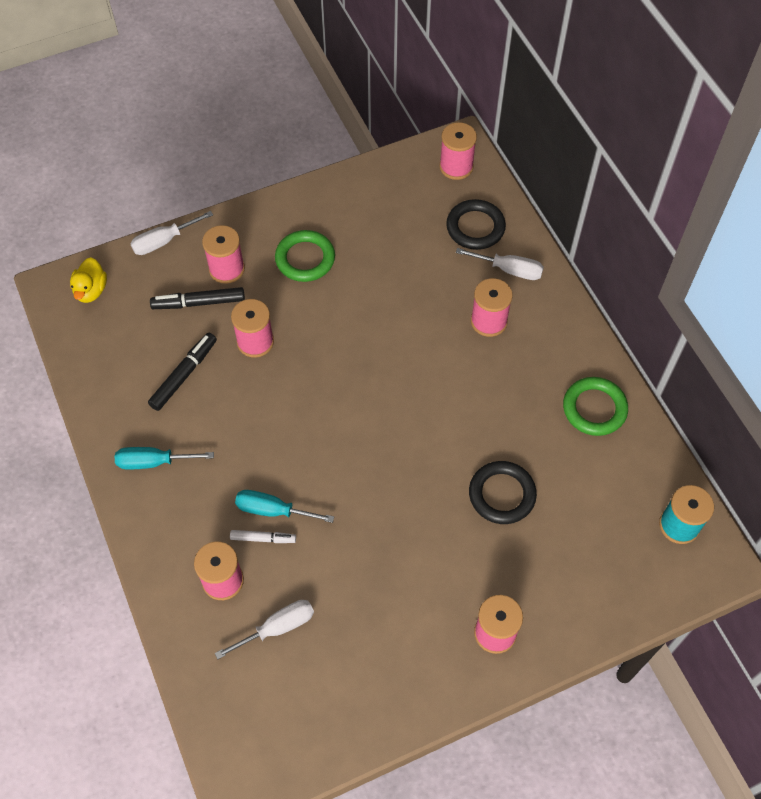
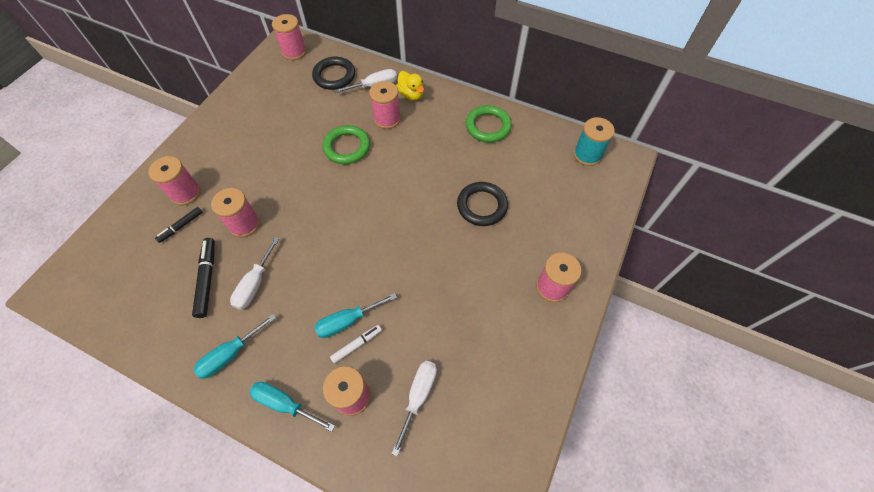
camera: 40 degrees left, 0 degrees up
(91, 290) = (84, 272): yellow duck -> yellow duck (411, 95)
(163, 241) = (121, 204): white screwdriver -> white screwdriver (255, 284)
(164, 542) = (285, 404): none -> turquoise screwdriver
(198, 303) = (181, 226): black marker -> black marker, size x0.63
(305, 259) = (238, 154): green ring -> green ring (347, 147)

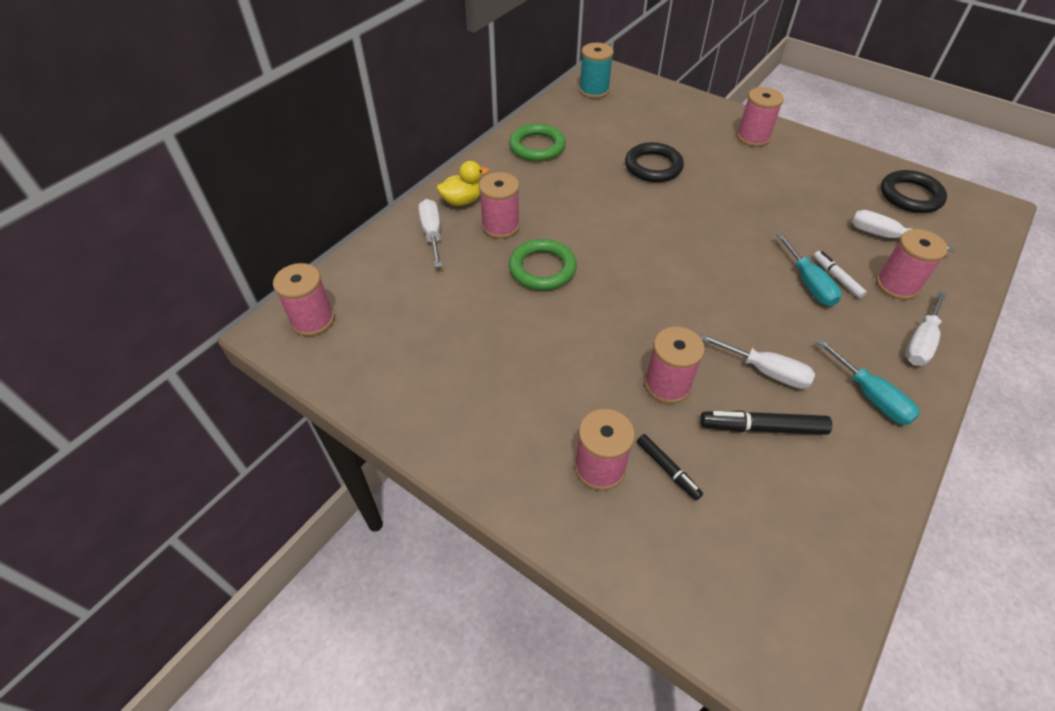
camera: 80 degrees left, 10 degrees down
(285, 404) = (920, 342): turquoise screwdriver -> white screwdriver
(334, 76) = (393, 274): black ring -> black ring (910, 196)

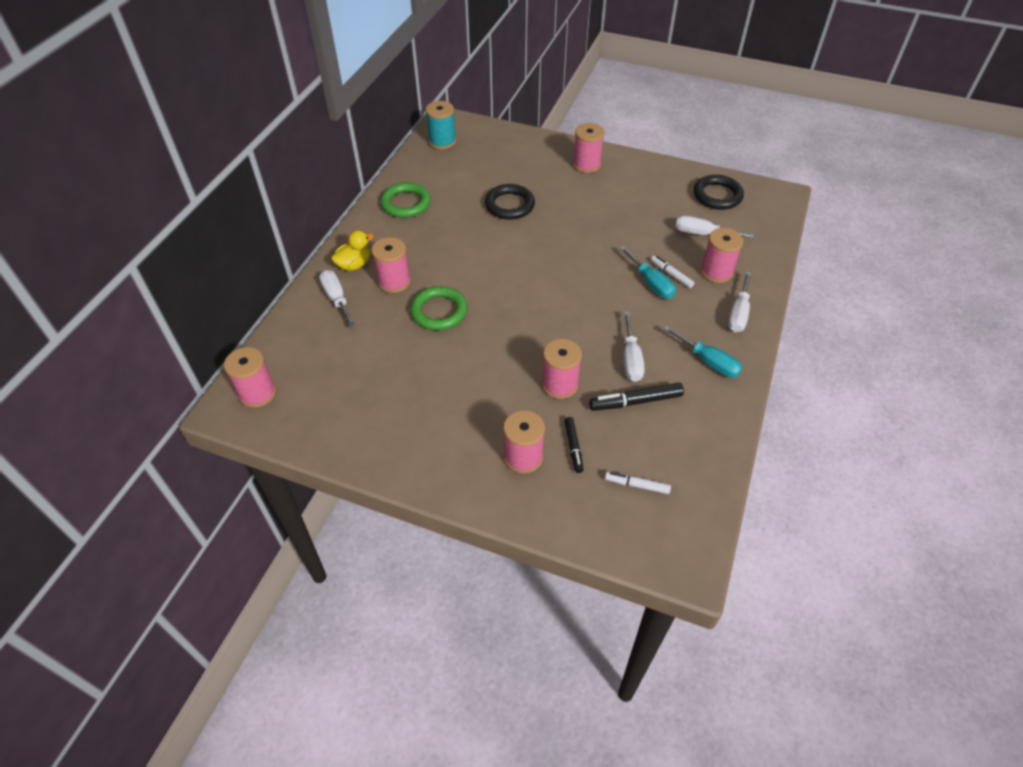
camera: 15 degrees left, 0 degrees up
(667, 469) = (573, 447): black marker -> black marker turned 45 degrees clockwise
(743, 543) = (637, 485): none -> white marker
(766, 371) = (631, 359): white screwdriver -> white screwdriver turned 75 degrees clockwise

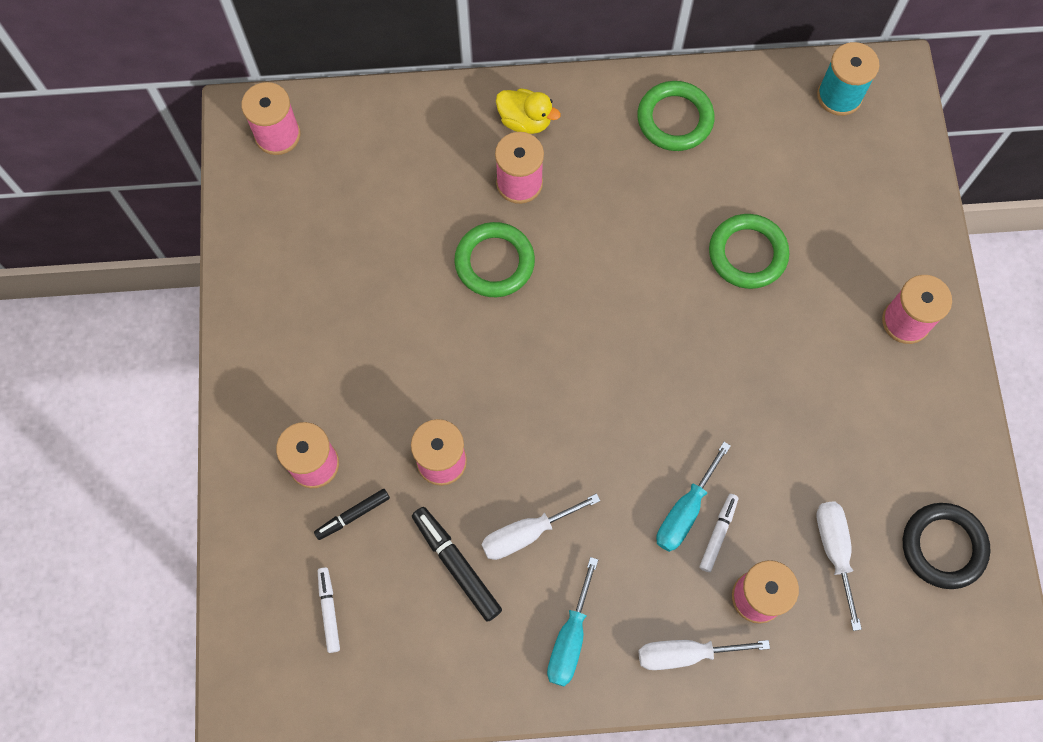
camera: 65 degrees right, 20 degrees up
(337, 299) = (457, 134): white screwdriver -> none
(509, 205) = (747, 254): black ring -> green ring

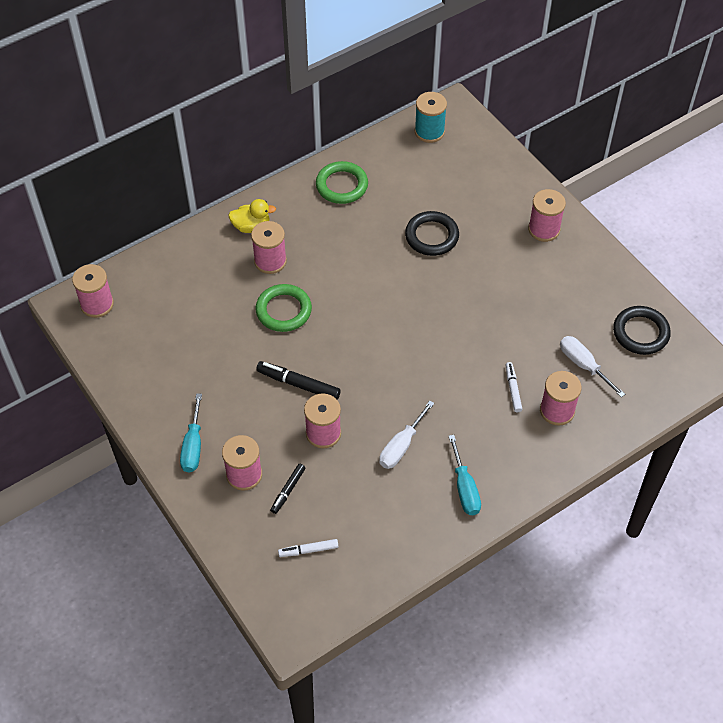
camera: 30 degrees left, 15 degrees down
(329, 610) = (308, 550): white marker -> white marker turned 60 degrees counterclockwise
(456, 564) = (370, 484): black marker -> black marker (298, 384)
(685, 511) = (486, 387): turquoise screwdriver -> turquoise screwdriver (193, 446)
(685, 654) = (536, 461): white screwdriver -> none
(747, 254) = (431, 236): green ring -> black ring

